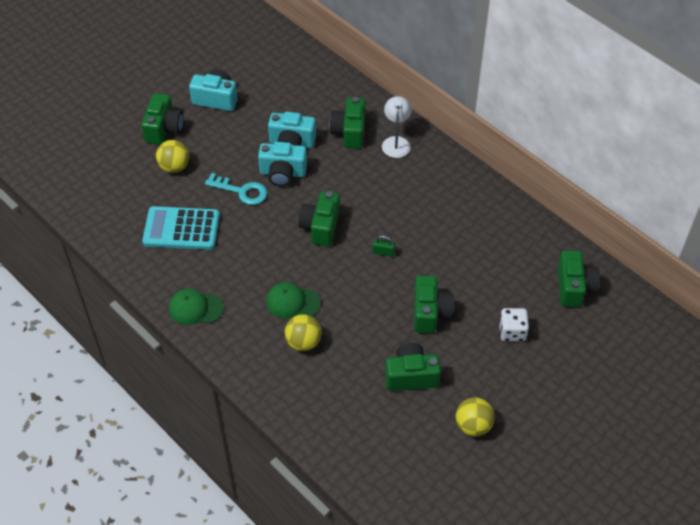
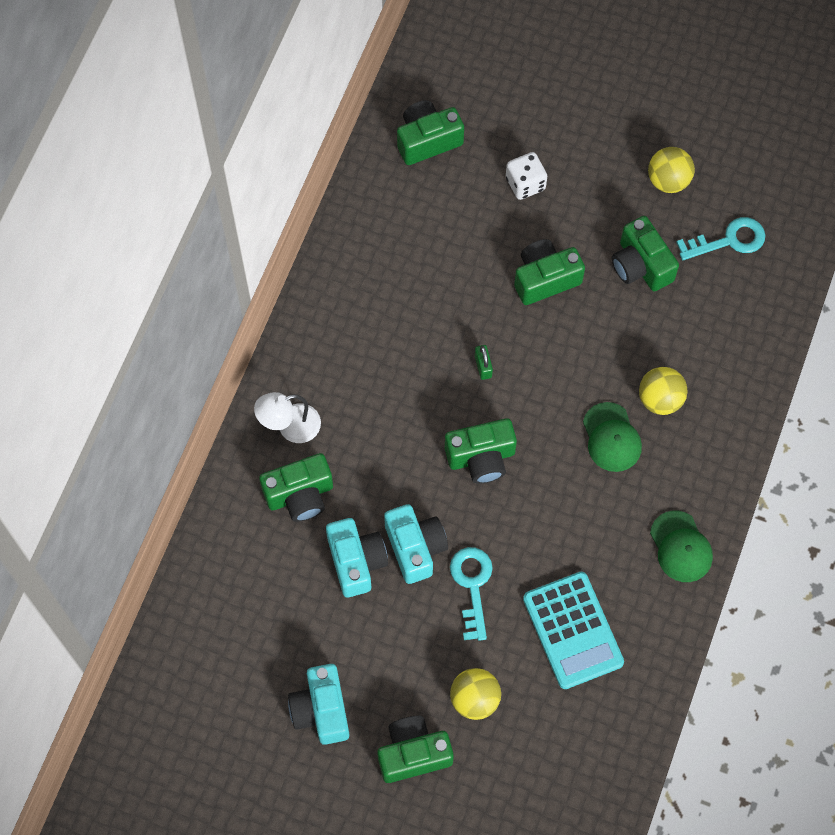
camera: 115 degrees left, 15 degrees up
(403, 443) = (728, 240): none -> turquoise key

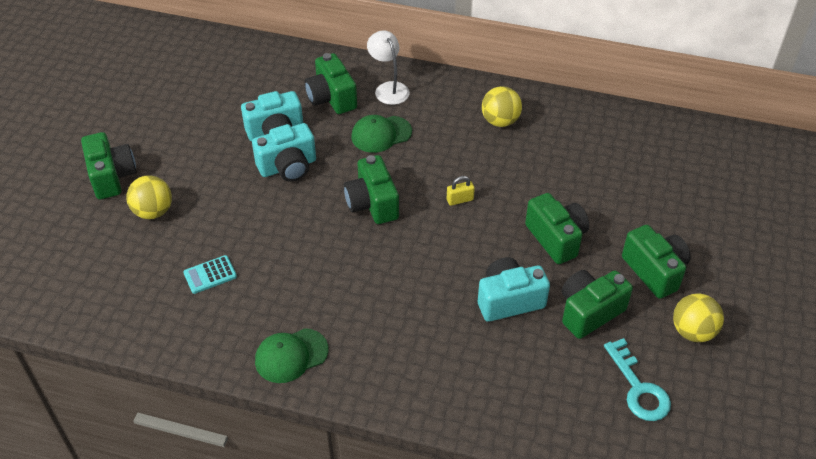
camera: 85 degrees right, 20 degrees down
(321, 710) = (154, 122): turquoise camera -> turquoise camera (509, 300)
(427, 140) = (673, 150): green camera -> green camera (654, 271)
(472, 586) = (254, 204): turquoise key -> none
(483, 366) = (460, 200): green padlock -> yellow padlock
(525, 184) = (651, 219): white dice -> none
(572, 630) = (210, 275): turquoise calculator -> turquoise calculator, size x0.49
(611, 437) = (401, 296): green cap -> green cap (381, 134)
(660, 399) = (446, 333): yellow ball -> yellow ball (500, 121)

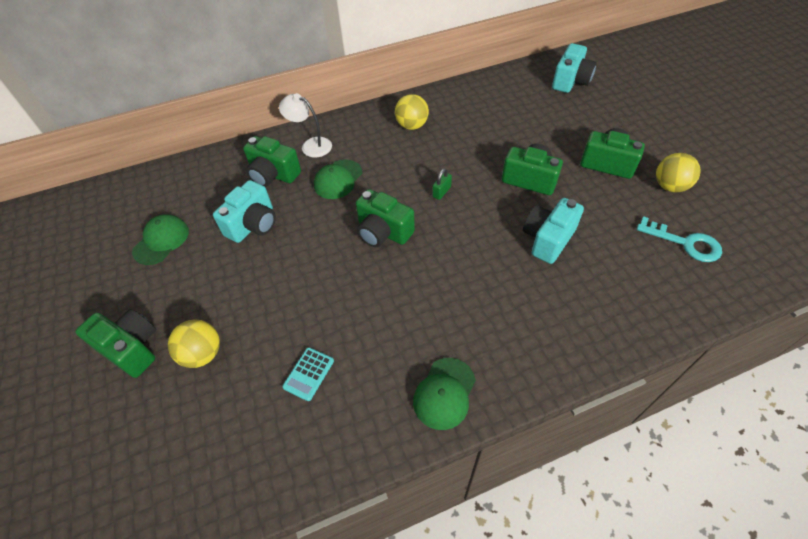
camera: 35 degrees left, 5 degrees up
(197, 105) = (161, 241): none -> green cap
(288, 167) = (289, 244): turquoise camera -> turquoise camera (570, 81)
(460, 200) = (441, 192): yellow padlock -> green padlock
(589, 312) = (602, 213): green camera -> none

